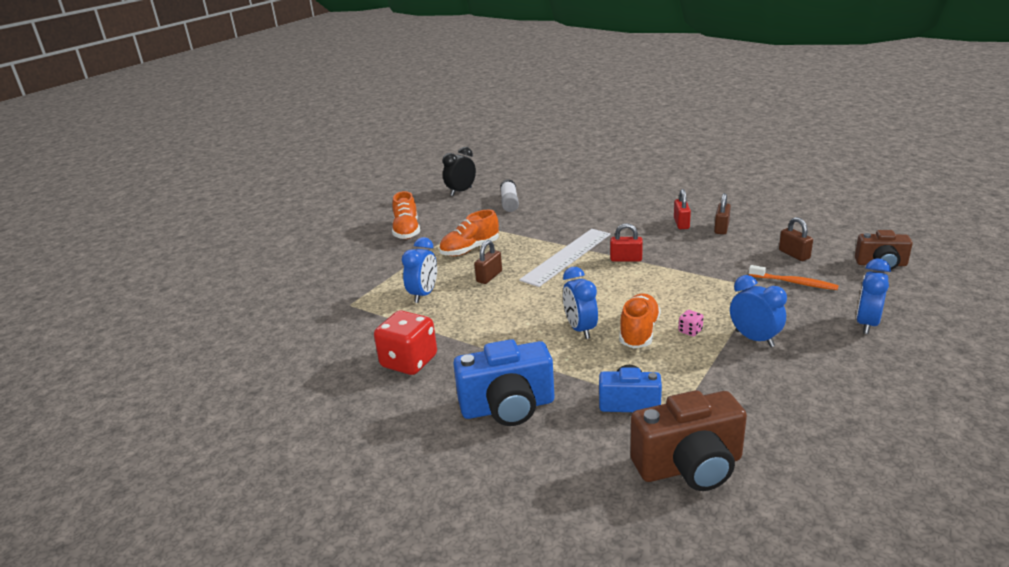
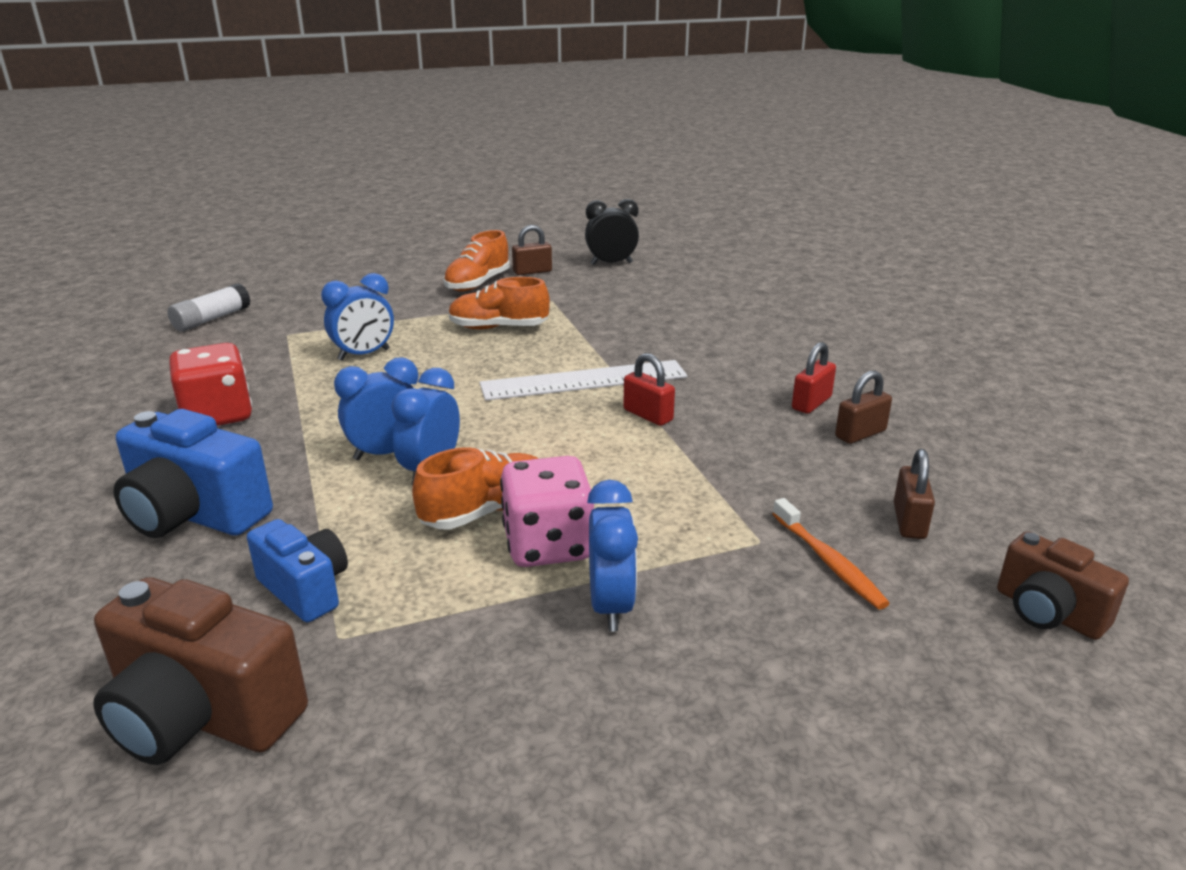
camera: 35 degrees right, 0 degrees up
(489, 277) = (459, 365): brown padlock -> brown padlock (532, 272)
(509, 203) = (640, 294): white glue stick -> white glue stick (212, 319)
(690, 331) = (548, 545): pink dice -> pink dice, size x2.38
(867, 324) = (831, 690): blue clock -> blue clock (386, 453)

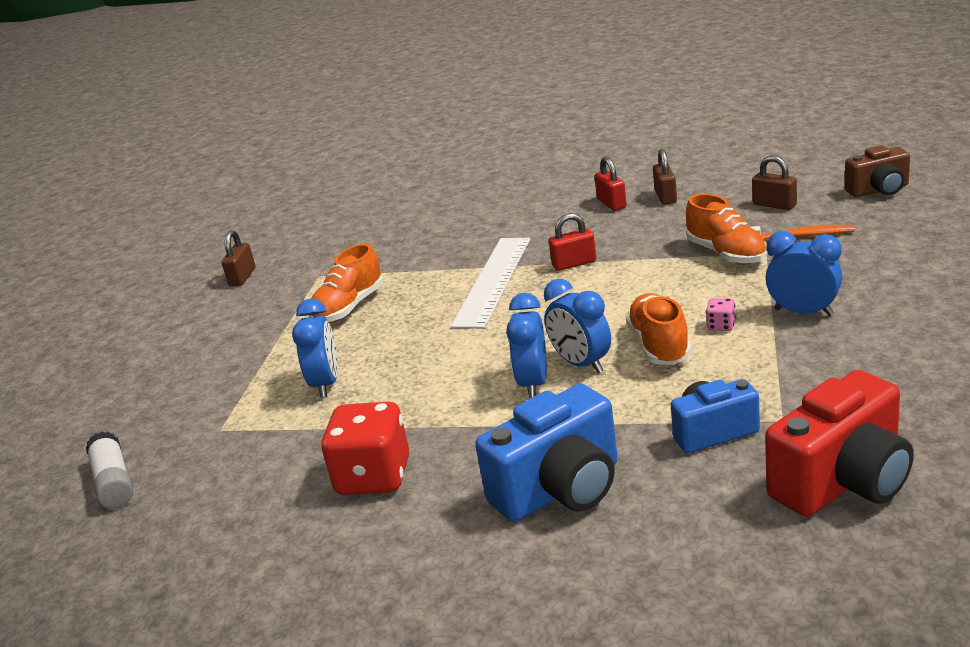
camera: 55 degrees left, 0 degrees up
(202, 716) = (843, 481): brown camera -> red camera
(477, 284) = (233, 308): orange shoe -> orange shoe (726, 254)
(548, 545) = (721, 326): pink dice -> pink dice, size x0.42
(611, 263) = (276, 237): black clock -> none

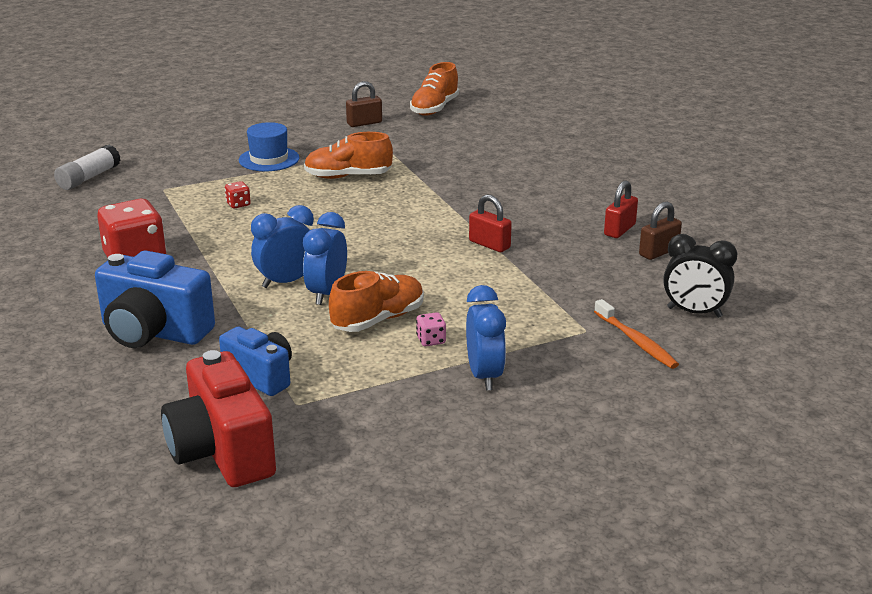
camera: 50 degrees right, 0 degrees up
(245, 346) = (269, 159): none -> blue hat
(326, 384) = (238, 204): blue clock -> red dice
(493, 281) = (432, 219): white ruler -> none
(726, 254) = (567, 311): orange shoe -> orange shoe (434, 108)
(774, 205) = (694, 312): brown padlock -> black clock
(843, 481) = (222, 452): red camera -> red camera turned 45 degrees clockwise
(879, 190) = (787, 365): brown camera -> none

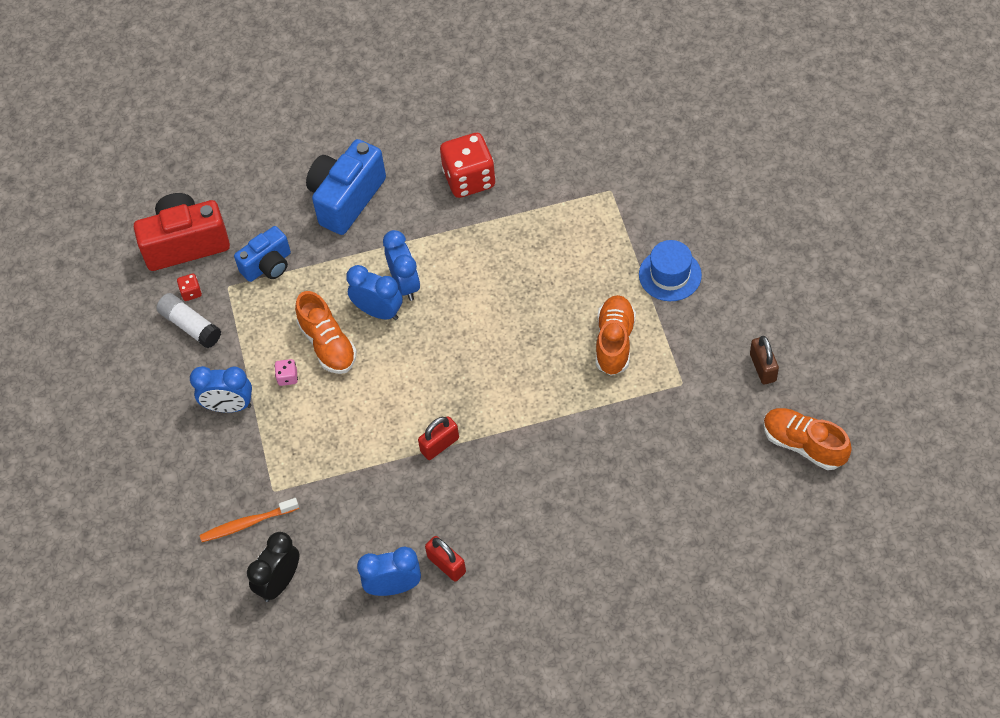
camera: 105 degrees right, 30 degrees up
(89, 178) = (645, 131): white glue stick -> white glue stick (190, 326)
(238, 204) = (564, 249): red dice -> red dice (191, 292)
(658, 252) = (393, 587): brown padlock -> blue clock

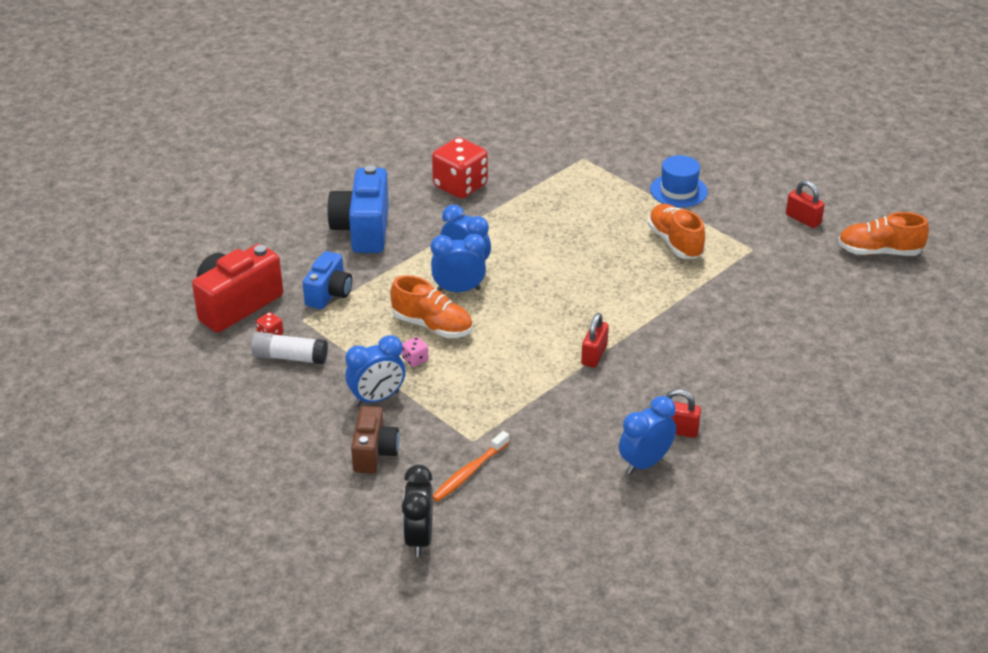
camera: 35 degrees left, 20 degrees down
(189, 465) = (374, 453): none -> brown camera
(279, 582) = (538, 502): black clock -> black clock (419, 538)
(763, 367) = (803, 219): brown padlock -> red padlock

